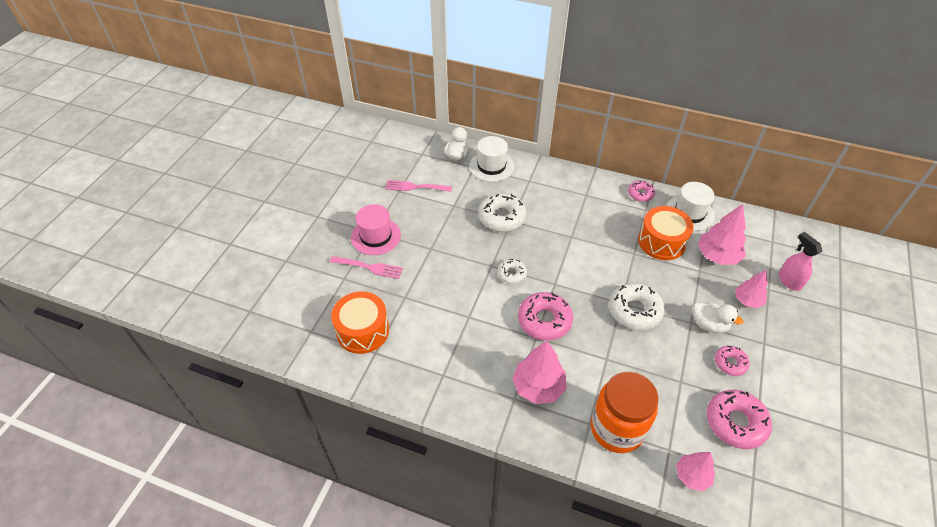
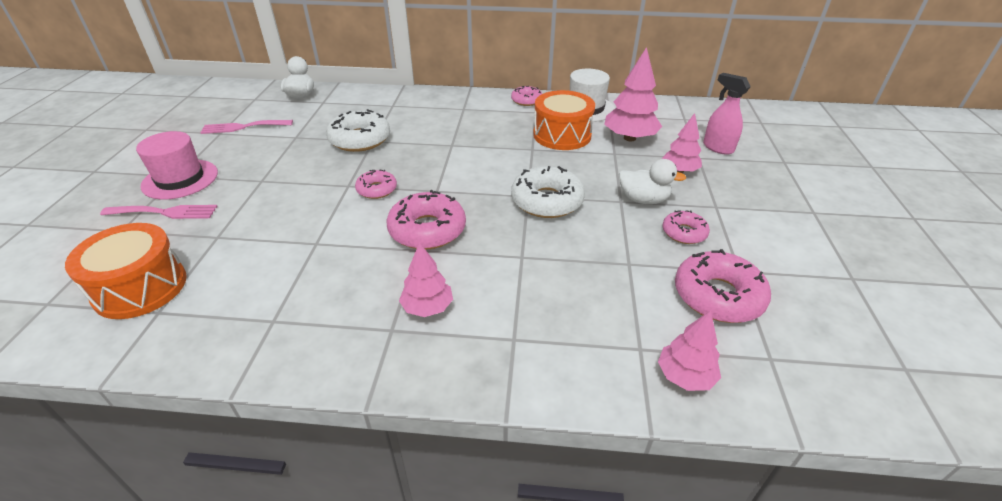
camera: 15 degrees left, 10 degrees down
(491, 166) = (344, 99): white hat -> none
(511, 274) = (377, 189): white donut -> pink donut
(538, 387) = (427, 307): pink tree -> pink tree, size x0.63
(616, 429) = (556, 338): orange jar -> none

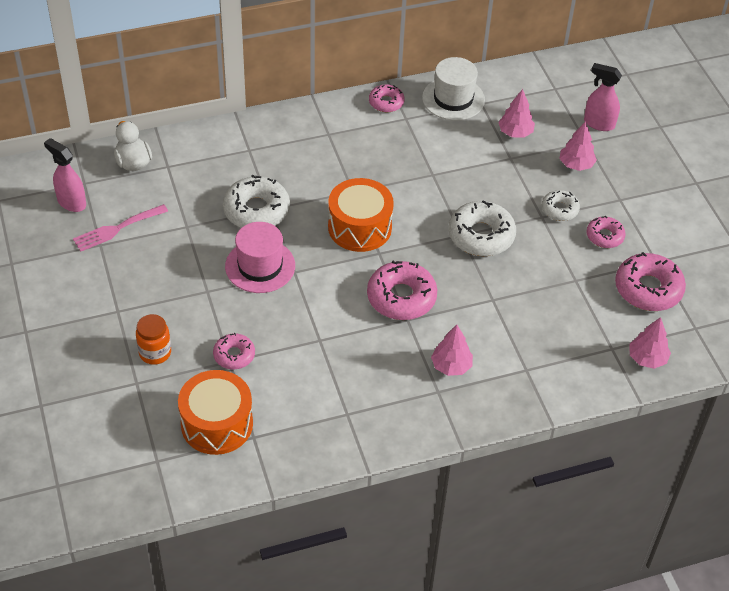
camera: 25 degrees left, 10 degrees up
(165, 212) = (155, 353): pink fork -> orange jar
(180, 179) = (126, 314): pink hat -> pink hat (260, 266)
(232, 106) = (71, 202): none -> pink spray bottle
(377, 189) = (325, 268): pink donut -> pink donut (234, 355)
(562, 135) = (450, 147): orange drum -> orange drum (359, 227)
(629, 138) = (515, 133): pink tree -> pink tree, size x0.63
(643, 200) = (559, 209): white duck -> white donut

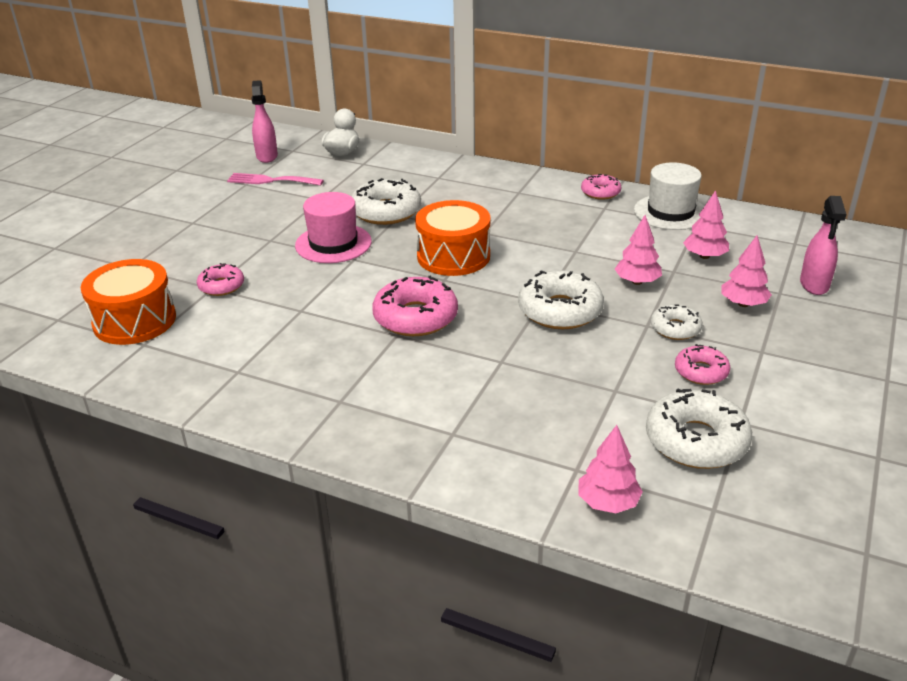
camera: 45 degrees right, 15 degrees down
(155, 353) = (172, 256): orange jar -> none
(451, 366) = (382, 389): pink tree -> pink tree (637, 282)
(598, 123) = (814, 285): pink spray bottle -> pink spray bottle turned 150 degrees counterclockwise
(648, 289) = (696, 441): pink donut -> white donut

